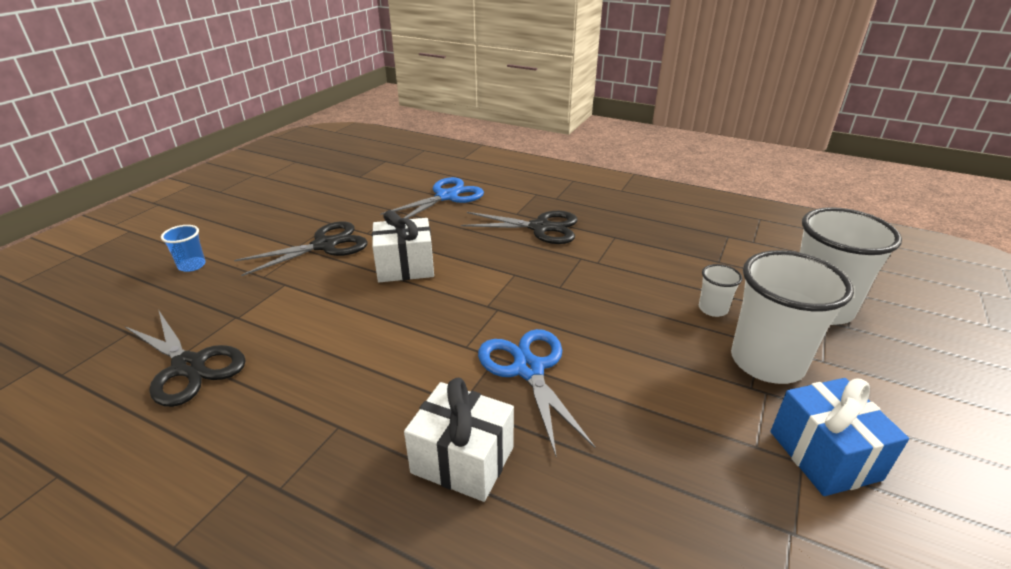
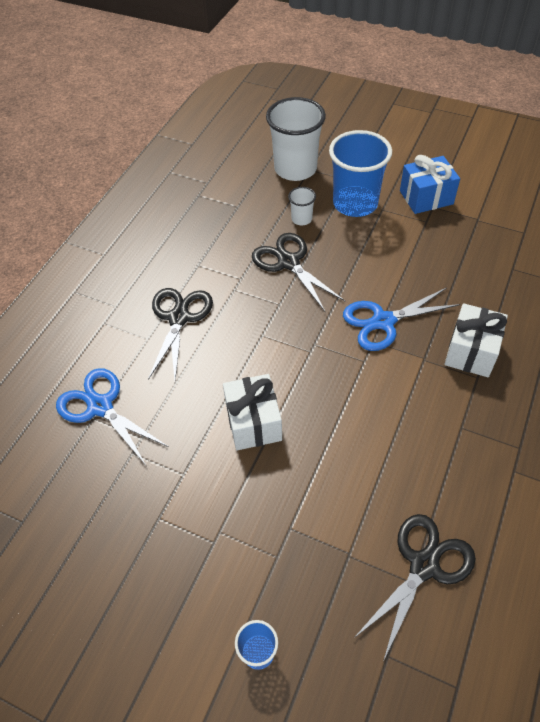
camera: 90 degrees left, 20 degrees up
(325, 245) = (211, 511): black scissors -> black scissors (288, 262)
(767, 362) = (355, 203): white cup -> blue cup

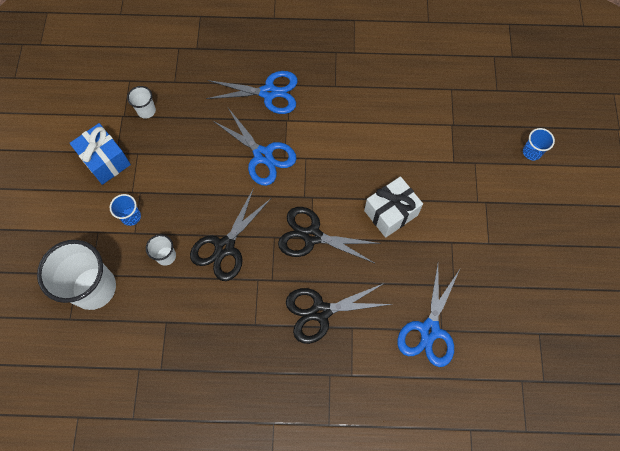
camera: 115 degrees left, 15 degrees up
(355, 203) = (131, 216): blue cup -> blue cup, size x0.46
(424, 565) = (438, 85): black scissors -> black scissors (312, 236)
(471, 351) = (269, 93): white gift -> blue scissors
(478, 238) = (146, 111): none -> white cup

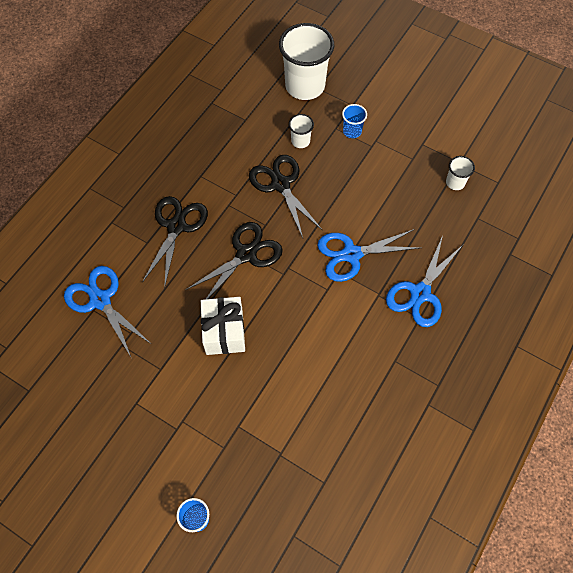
camera: 120 degrees right, 5 degrees down
(105, 161) = (418, 133): blue gift -> none

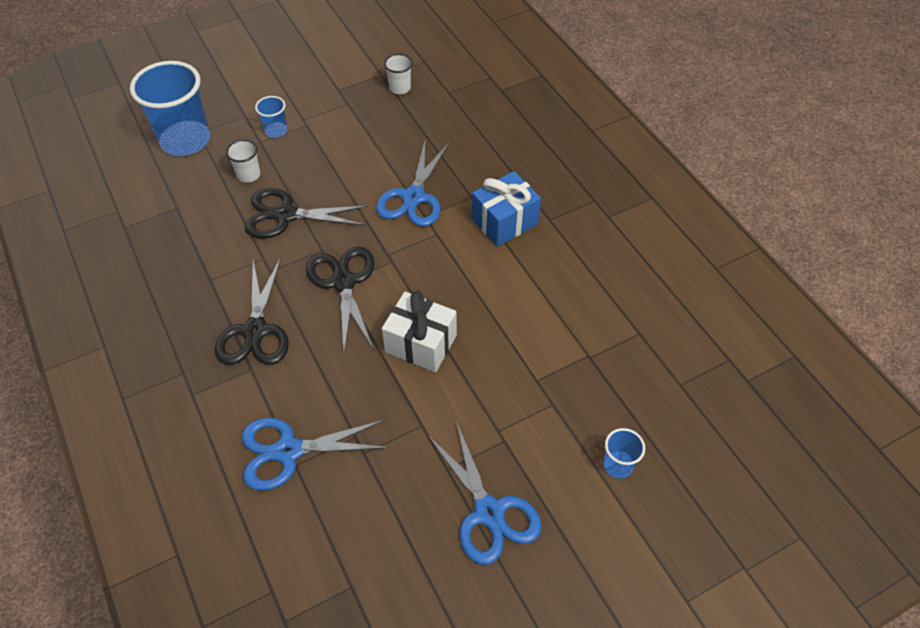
camera: 60 degrees left, 10 degrees down
(176, 226) = (255, 331): black scissors -> black scissors turned 135 degrees counterclockwise
(305, 86) = (185, 140): white cup -> blue cup
(370, 329) = (504, 222): none -> blue gift
(420, 293) = (494, 167): blue scissors -> blue scissors (489, 512)

